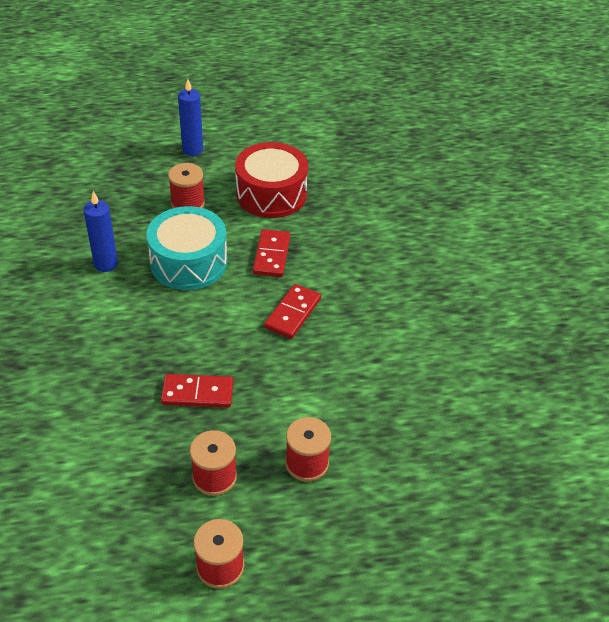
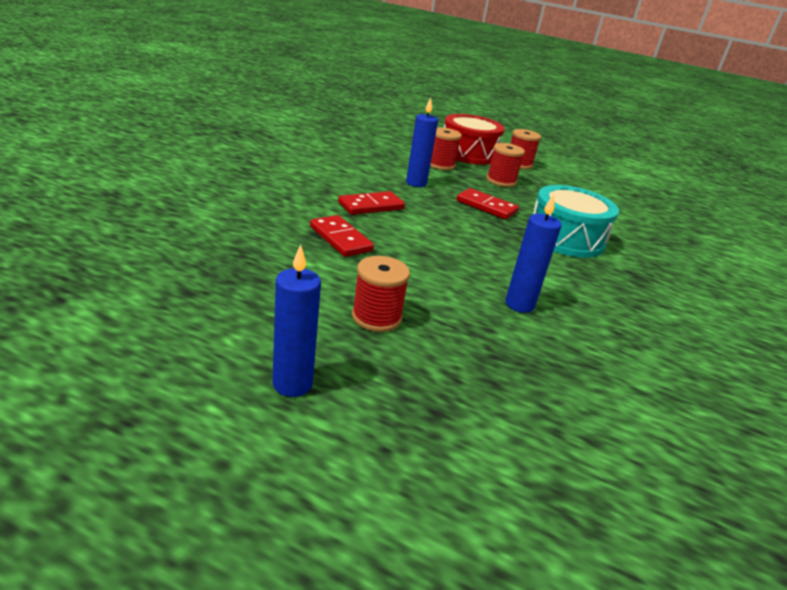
camera: 150 degrees left, 15 degrees down
(188, 262) = (428, 268): turquoise drum -> turquoise drum (565, 238)
(271, 194) = (266, 280): red drum -> red drum (468, 153)
(271, 255) = (340, 239): red domino -> red domino turned 75 degrees counterclockwise
(294, 389) = (416, 183): none -> blue candle

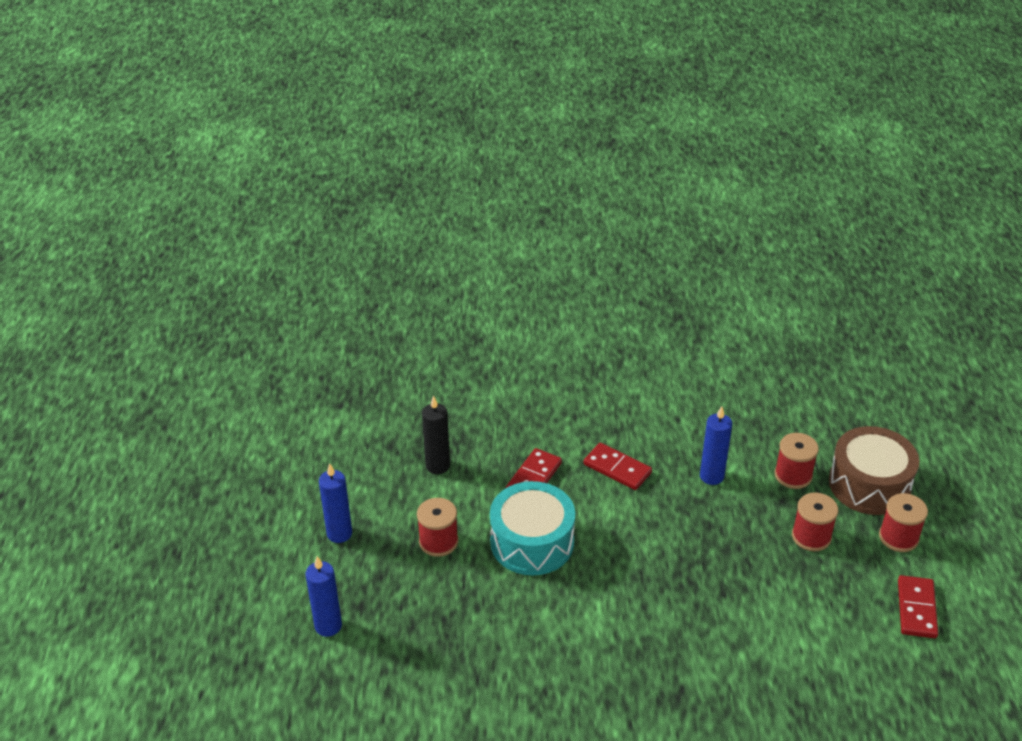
camera: 70 degrees right, 10 degrees up
(262, 277) = (437, 466): none -> black candle
(468, 153) = (869, 484): red drum -> brown drum
(486, 206) = (717, 544): red domino -> red domino (916, 609)
(519, 305) = (531, 617): blue candle -> blue candle (328, 626)
(565, 238) = (708, 624): turquoise drum -> turquoise drum (532, 542)

